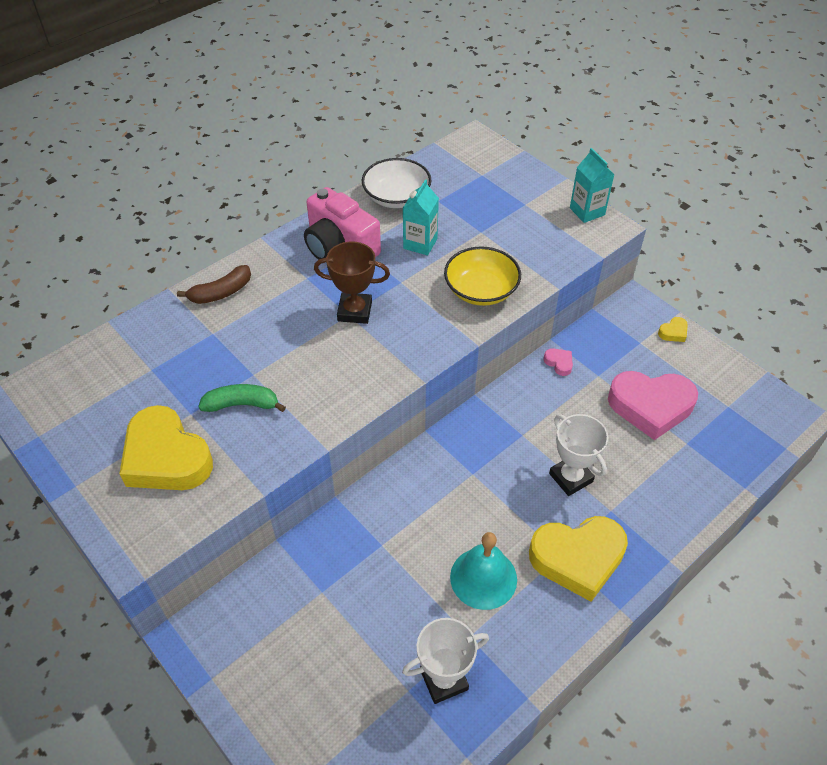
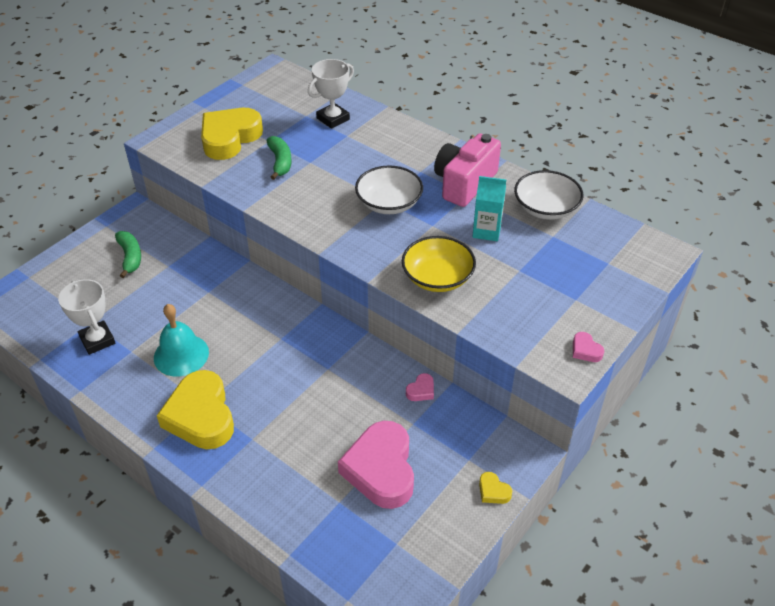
camera: 80 degrees right, 5 degrees down
(221, 292) = (390, 131): brown banana -> none
(291, 641) = (130, 257): none -> green banana
(354, 311) = (389, 203): brown trophy -> white bowl
(570, 477) = (284, 407): white trophy -> white trophy (333, 119)
(587, 211) = (585, 350): turquoise carton -> pink heart

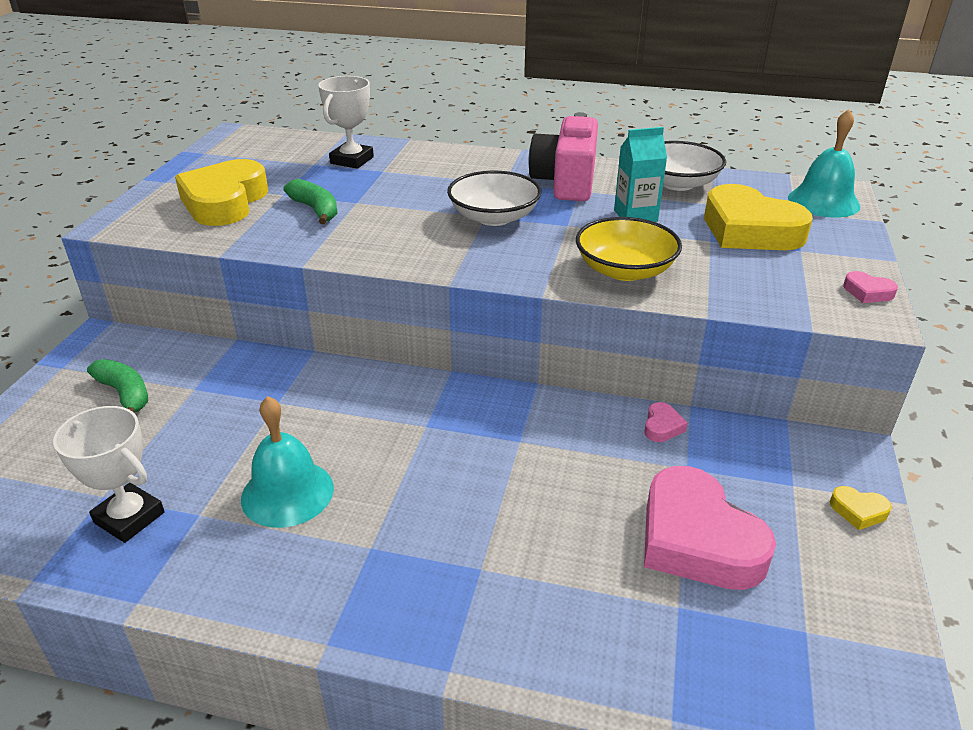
camera: 25 degrees left, 10 degrees down
(201, 416) = (376, 566): yellow heart -> yellow heart (749, 230)
(641, 260) = (823, 202): none -> turquoise bell

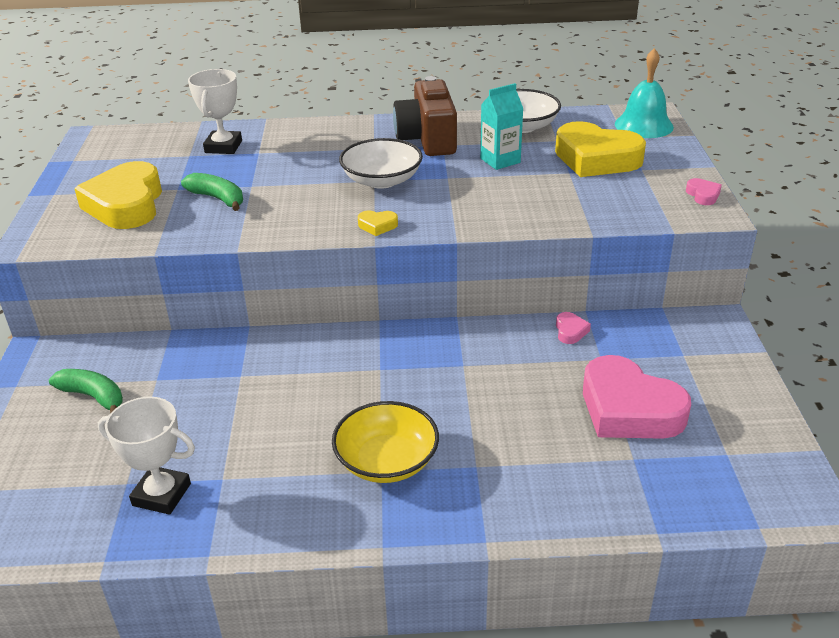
camera: 15 degrees left, 0 degrees up
(287, 493) = (290, 445): turquoise bell -> none
(565, 182) = (427, 139): pink camera -> brown camera
(625, 270) = (512, 208): yellow bowl -> yellow bowl (387, 461)
(858, 511) = (735, 364): yellow heart -> yellow heart (377, 226)
(867, 292) = (703, 195): pink heart -> pink heart turned 120 degrees counterclockwise

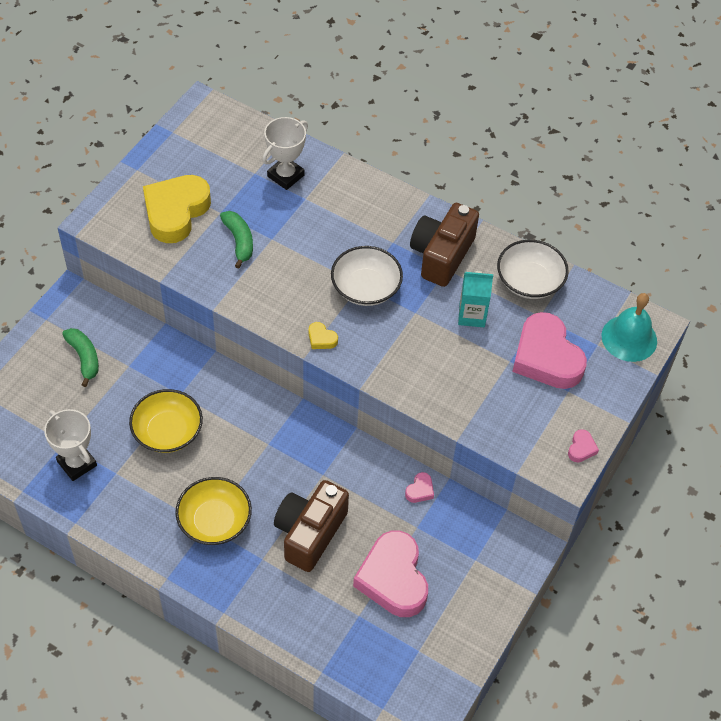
camera: 30 degrees right, 20 degrees up
(254, 411) = (167, 431): none -> yellow bowl
(502, 417) = (310, 533): none -> brown camera
(596, 159) = (546, 357): yellow heart -> pink heart

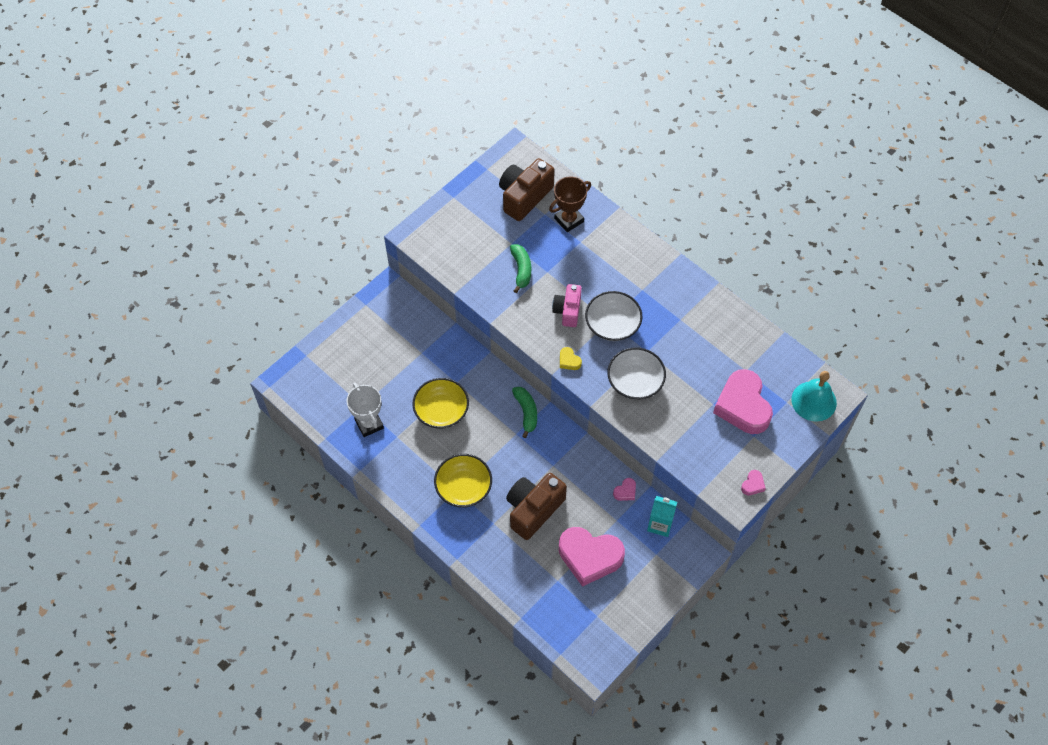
camera: 15 degrees right, 5 degrees up
(84, 358) = (389, 341): green banana -> green banana (526, 412)
(176, 212) = (477, 237): yellow heart -> none
(285, 176) = (569, 220): white trophy -> brown trophy
(307, 280) = (568, 310): none -> pink camera
(393, 578) = (589, 557): pink heart -> pink heart turned 75 degrees counterclockwise
(441, 255) = (679, 307): brown camera -> brown camera (524, 197)
(472, 315) = (691, 361): turquoise carton -> turquoise carton (660, 524)
(529, 281) = (744, 340): white bowl -> white bowl (635, 381)

